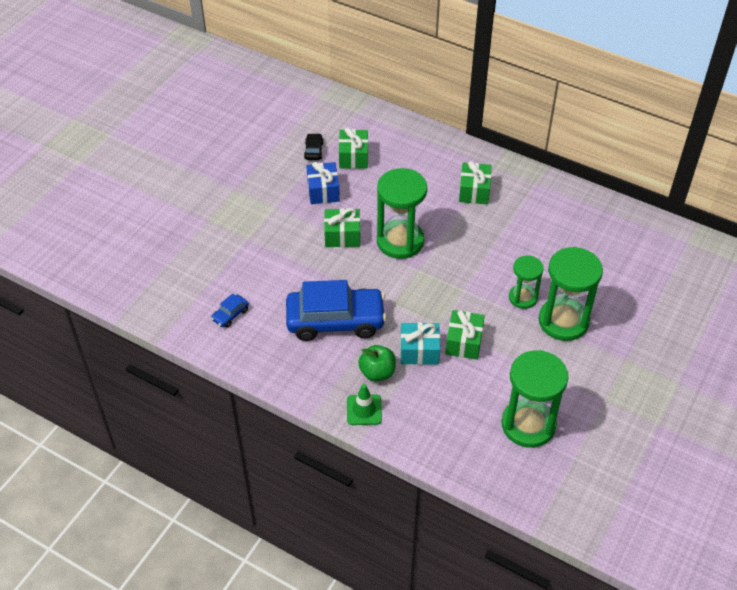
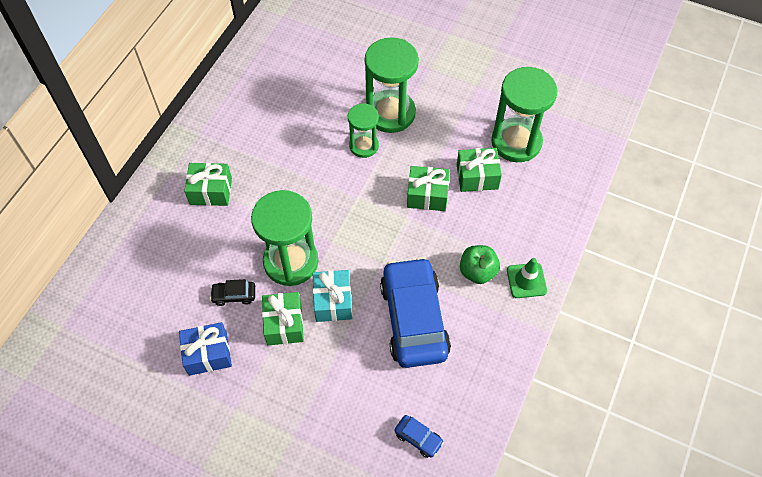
camera: 95 degrees left, 10 degrees up
(313, 151) = (132, 374): black car -> black car (234, 295)
(353, 157) = (147, 324): green gift -> green gift (477, 177)
(419, 351) = (444, 234): turquoise gift -> turquoise gift (333, 301)

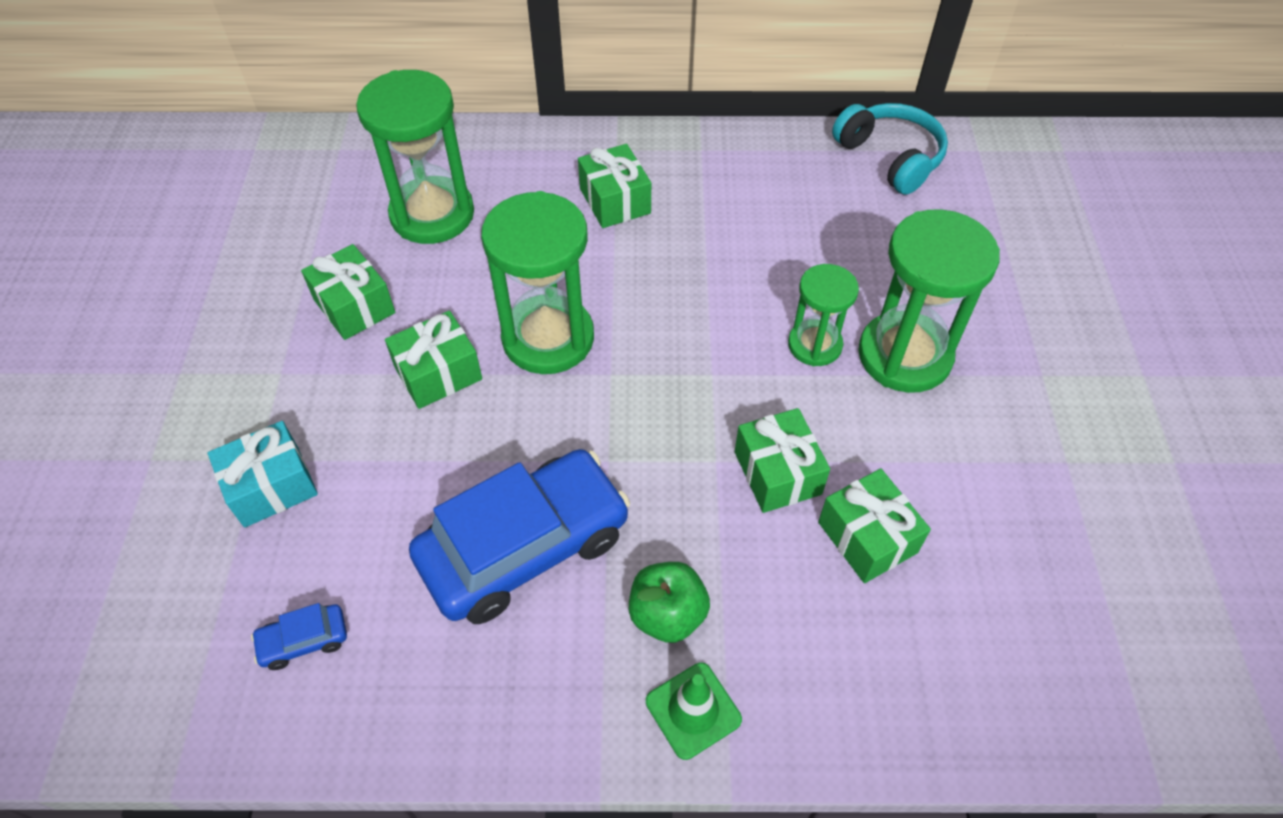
camera: 65 degrees right, 5 degrees down
(208, 354) = (354, 306): blue gift -> green gift
(234, 295) = (459, 296): black car -> none
(263, 53) = (890, 157): none -> turquoise headphones
(333, 301) = (504, 419): turquoise gift -> turquoise gift (271, 486)
(418, 438) = (304, 641): blue car -> blue car turned 60 degrees clockwise
(516, 142) = (991, 576): green hourglass -> green hourglass (432, 214)

